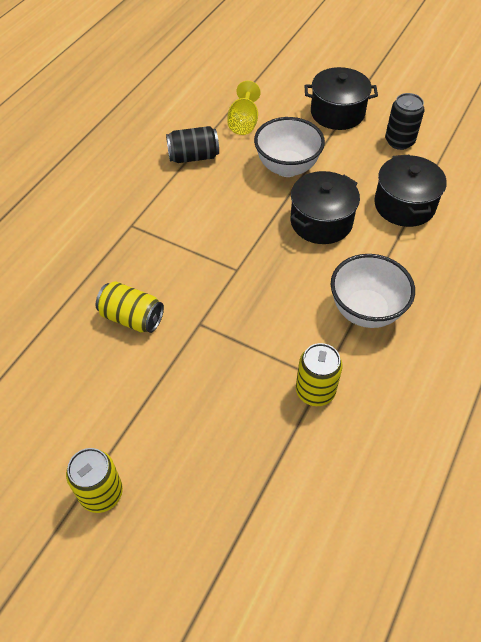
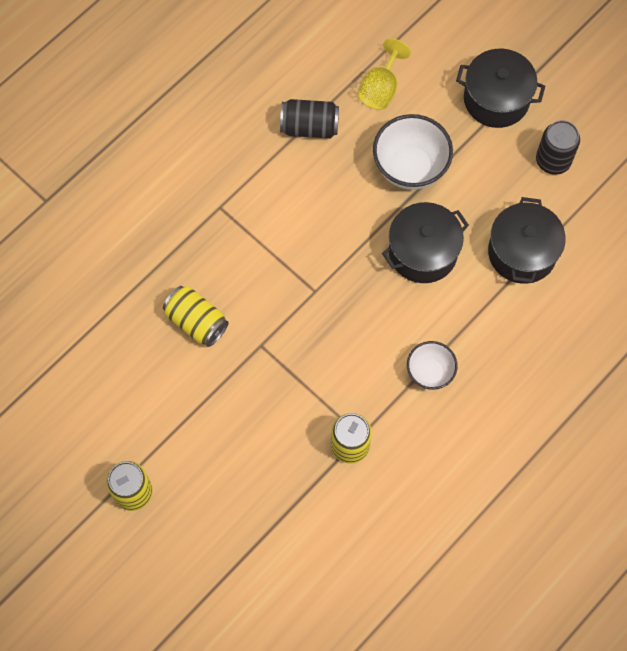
camera: 15 degrees right, 15 degrees up
(365, 311) = (430, 373): white bowl -> white bowl, size x0.61

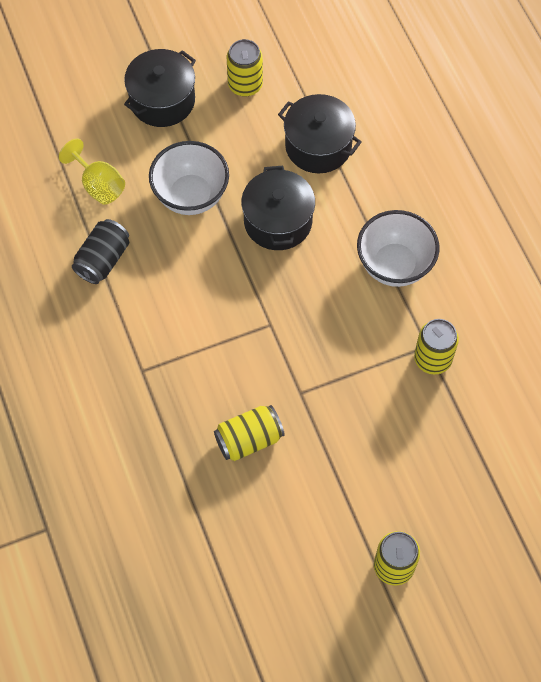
camera: 65 degrees left, 5 degrees down
(430, 373) = (394, 265): white bowl -> white bowl, size x1.65
(553, 160) = (245, 85): black can -> yellow can

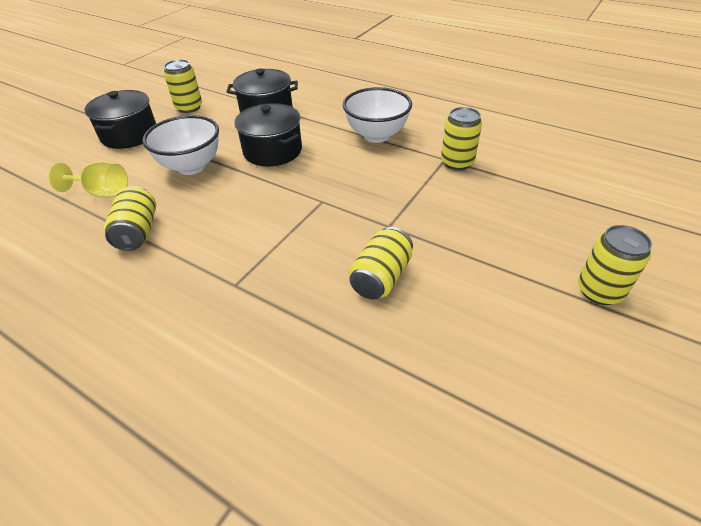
camera: 35 degrees left, 20 degrees down
(103, 260) = (138, 232): black can -> yellow can

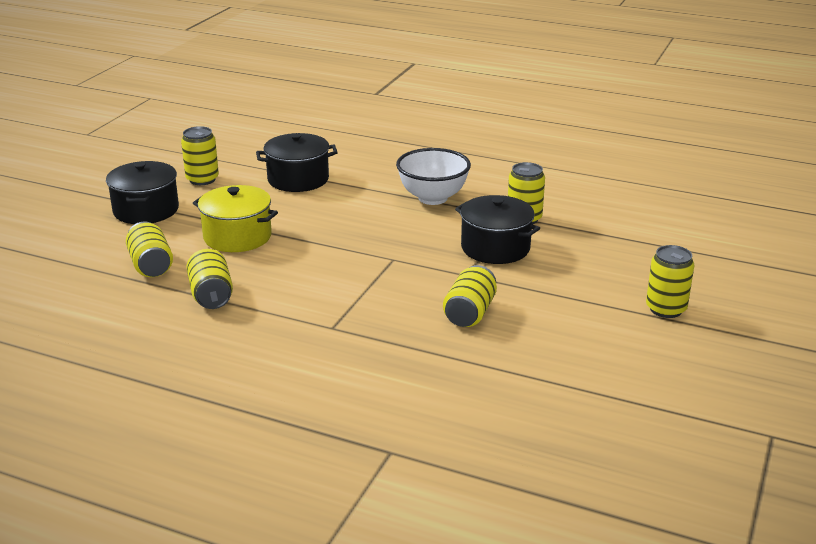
camera: 10 degrees left, 15 degrees down
(103, 193) = (151, 265): yellow goblet -> yellow can
(191, 166) = (237, 237): white bowl -> yellow pot
(272, 151) = (322, 218): black pot -> black pot (495, 248)

